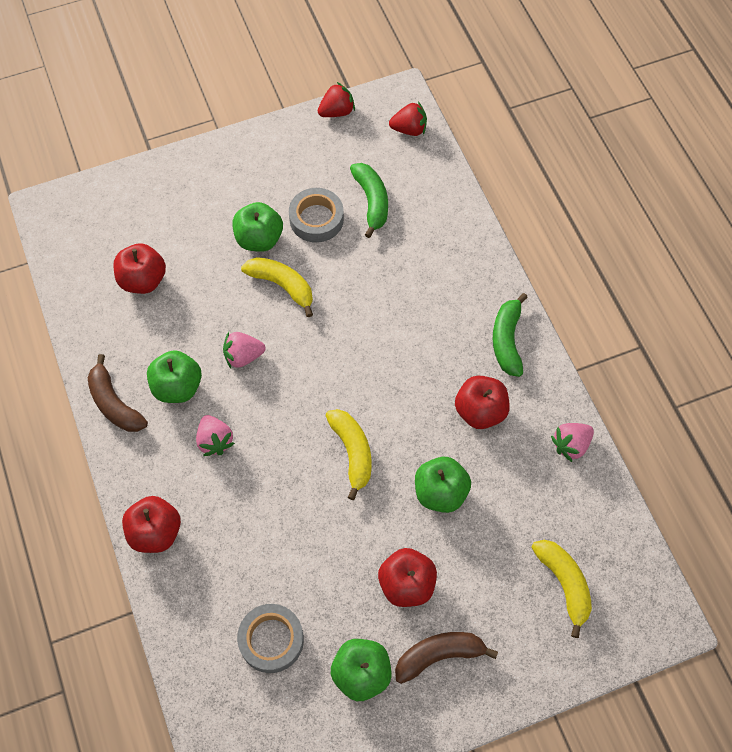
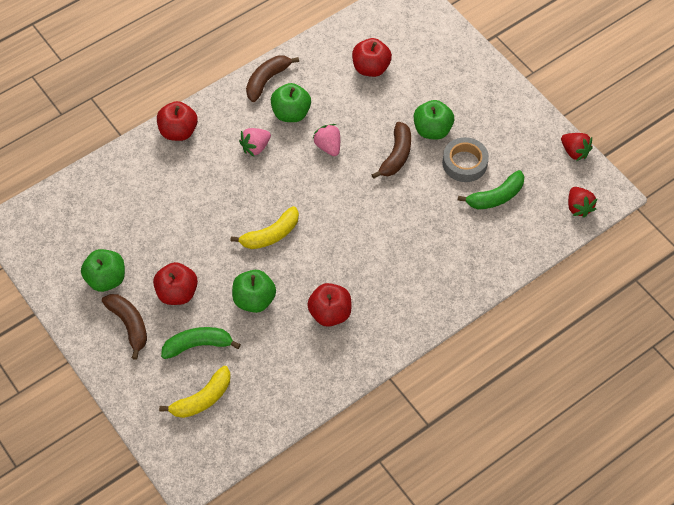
camera: 75 degrees right, 5 degrees down
(271, 640) = (118, 219): grey tape -> none
(282, 286) = (396, 155): yellow banana -> brown banana
(507, 340) = (399, 320): green banana -> green banana (198, 345)
(571, 445) = (319, 384): pink strawberry -> none

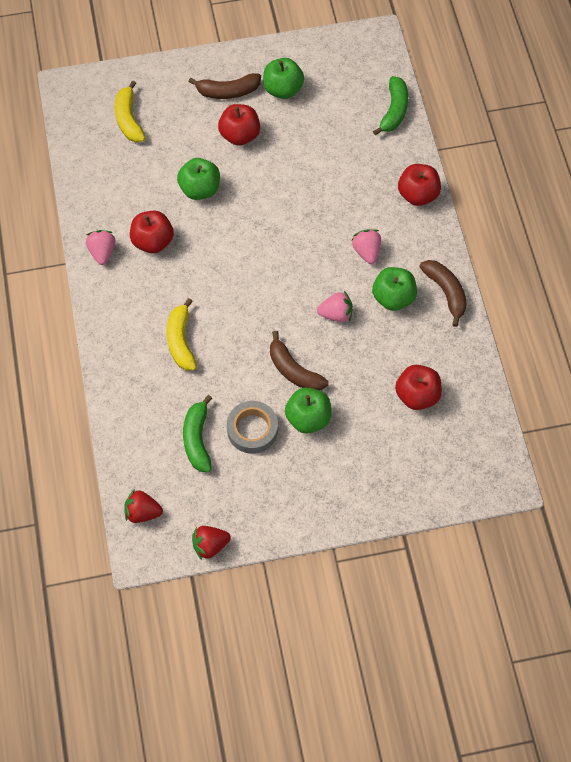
camera: 115 degrees right, 5 degrees up
(198, 345) = (180, 133): green banana -> green banana (394, 111)
(270, 235) = (260, 227): yellow banana -> yellow banana (181, 341)
(363, 350) = (102, 252): none -> pink strawberry

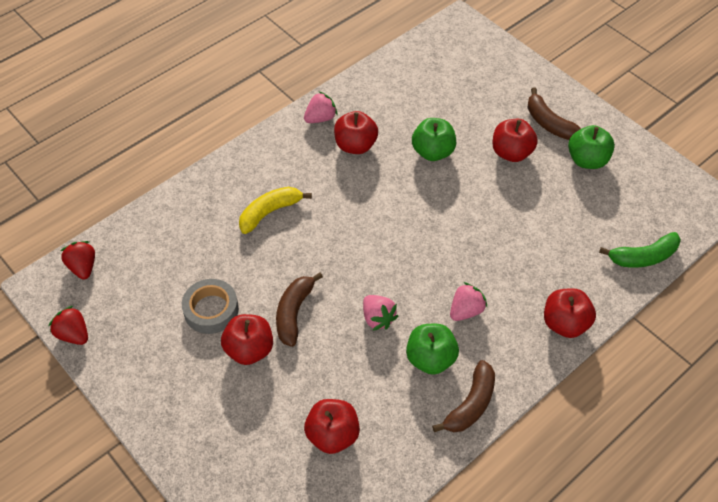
camera: 60 degrees right, 10 degrees down
(129, 119) = (463, 73): yellow banana -> none
(197, 439) = (177, 272): green banana -> none
(308, 418) = (249, 350): green apple -> red apple

